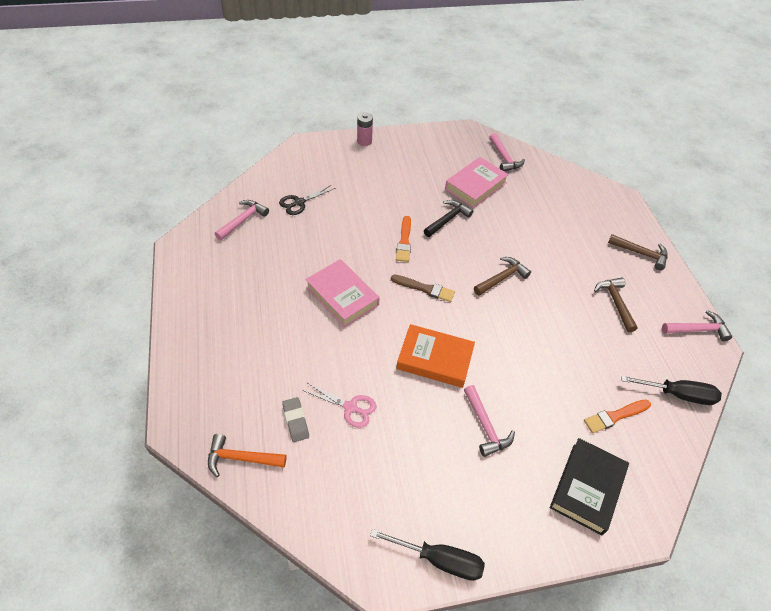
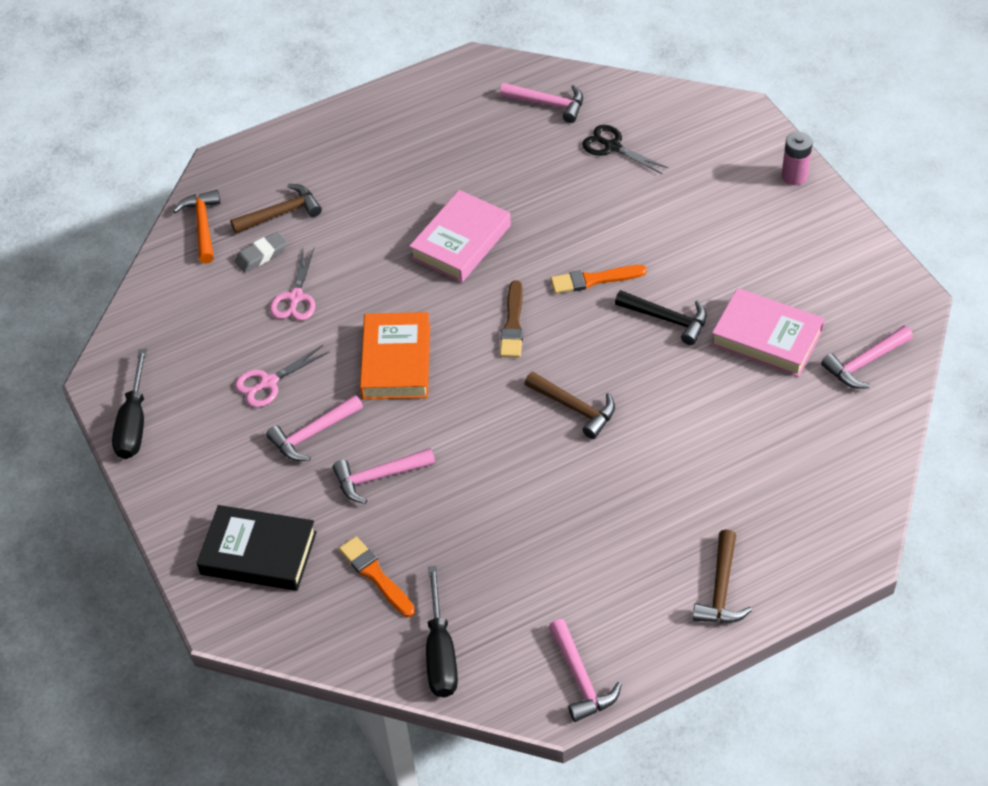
camera: 80 degrees right, 0 degrees up
(428, 445) = (268, 382): none -> pink scissors
(533, 394) = (379, 477): none -> pink hammer
(615, 303) = (589, 560): brown hammer -> brown hammer (281, 213)

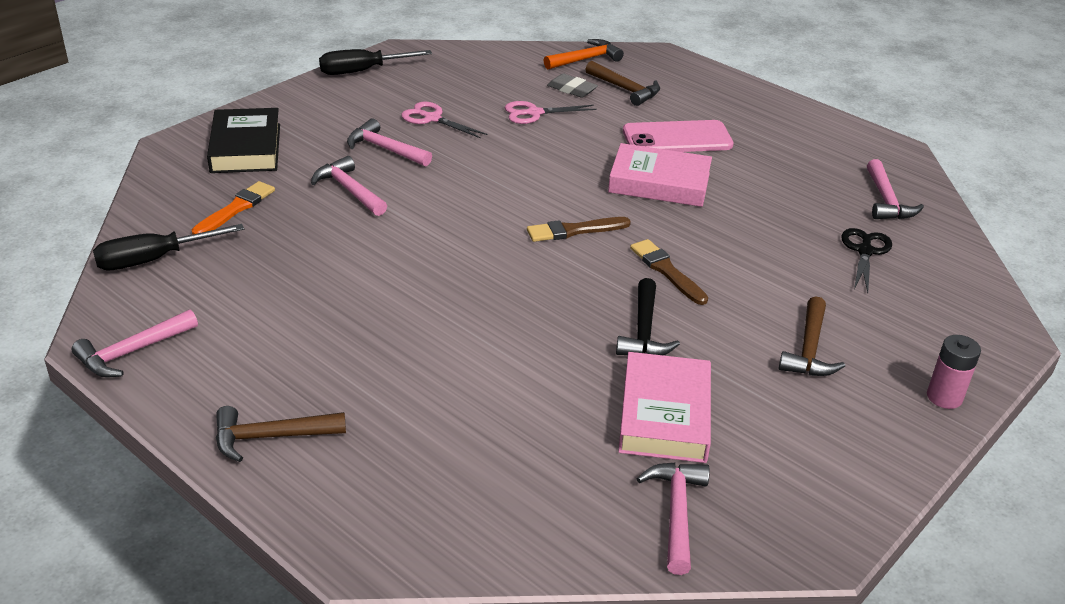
camera: 65 degrees right, 15 degrees down
(391, 204) = (677, 138): none -> pink phone
(396, 361) = (489, 174): orange book -> none
(574, 408) = (484, 288): brown hammer -> brown hammer (809, 349)
(594, 280) = (666, 271): orange brush -> brown brush
(865, 363) = (676, 513): pink hammer -> pink hammer turned 60 degrees clockwise

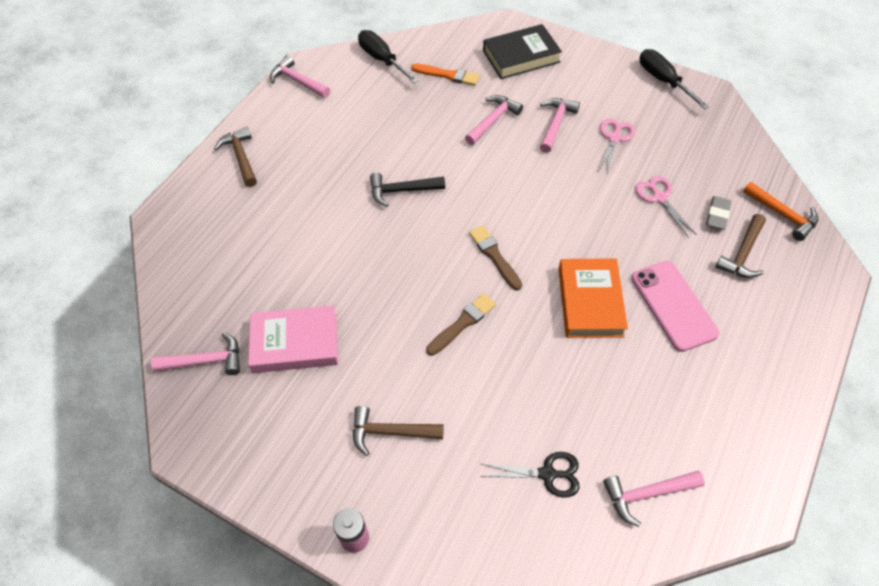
camera: 80 degrees right, 20 degrees up
(644, 331) = (383, 319): black hammer -> black hammer (402, 191)
(659, 183) = (590, 302): pink book -> orange book

